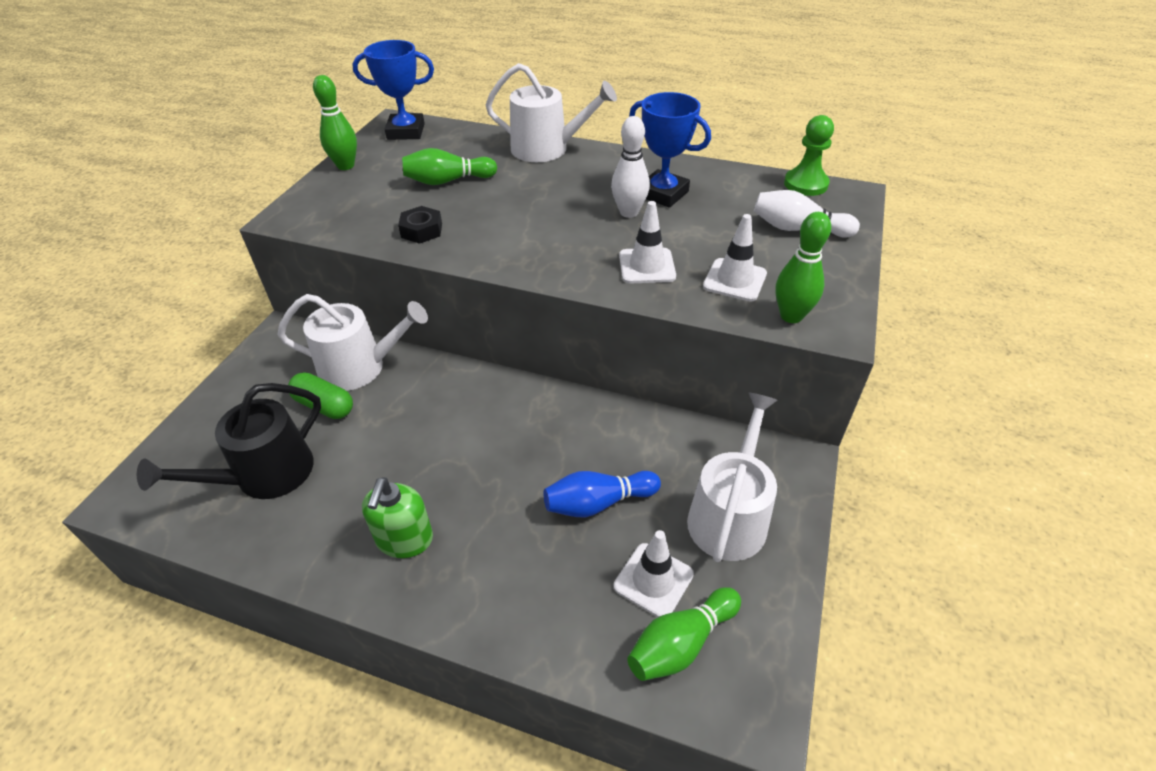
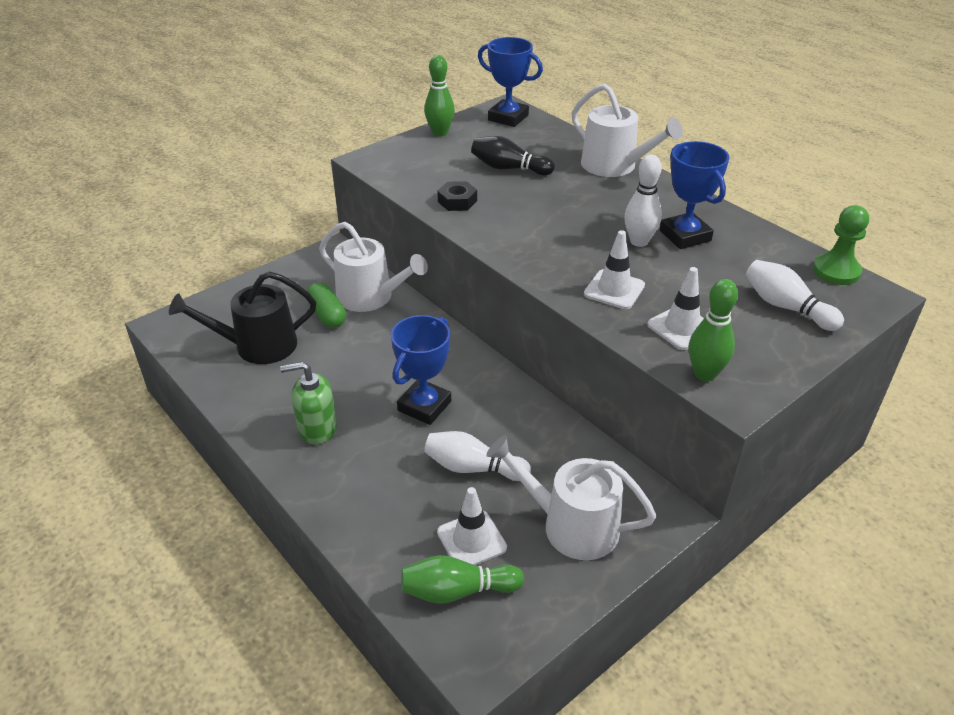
camera: 30 degrees right, 5 degrees down
(404, 539) = (317, 428): green soap dispenser -> green soap dispenser turned 45 degrees clockwise
(447, 181) = (508, 168): green bowling pin -> black bowling pin
(502, 460) = (424, 406): none -> blue trophy
(598, 503) = (473, 468): blue bowling pin -> white bowling pin
(729, 515) = (571, 525): white watering can -> white watering can turned 120 degrees counterclockwise

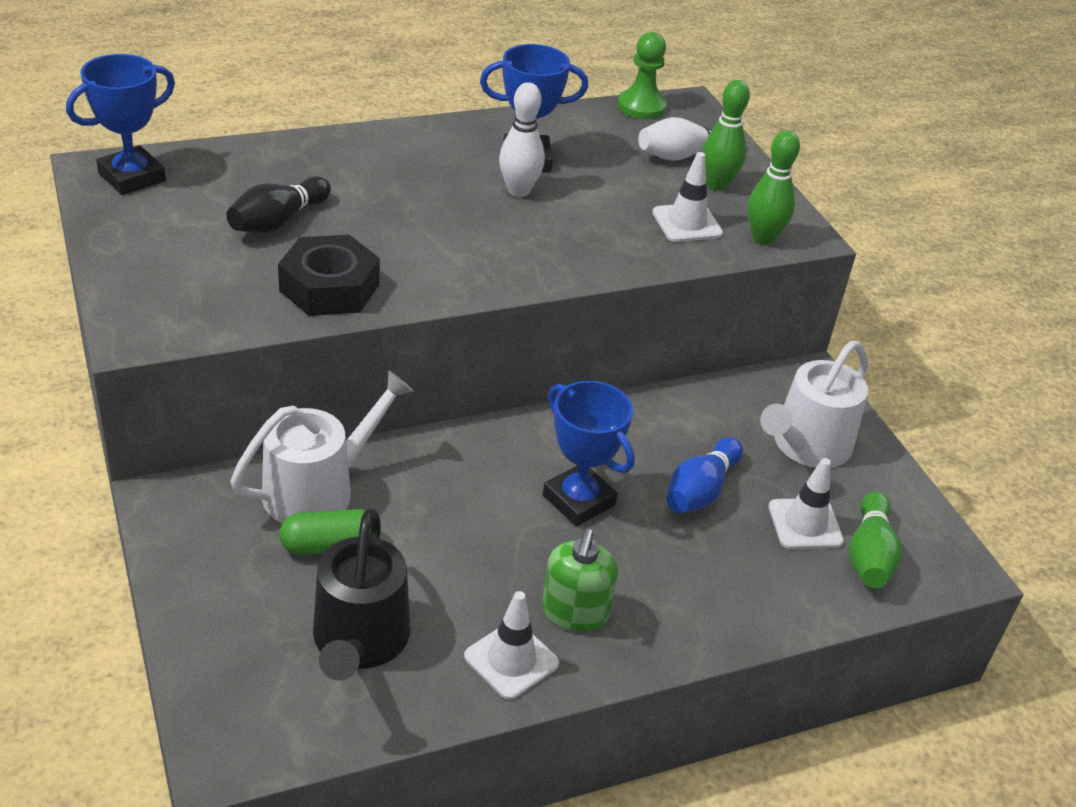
camera: 75 degrees left, 0 degrees up
(440, 133) = (116, 246): green bowling pin -> green bowling pin (717, 185)
(457, 201) = (329, 287): black nut -> black nut, size x1.69
(473, 468) = (700, 491): white bowling pin -> blue bowling pin
(614, 166) = (341, 146): white watering can -> none
(614, 290) = (600, 239): white traffic cone -> white traffic cone (511, 660)

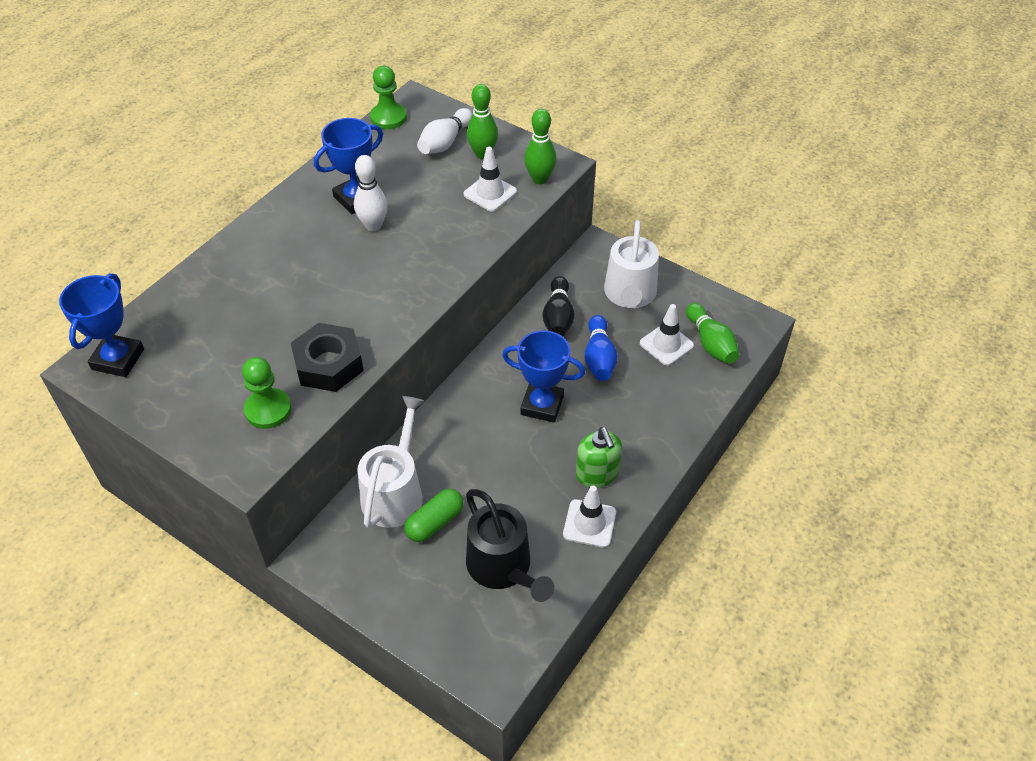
camera: 30 degrees left, 10 degrees up
(221, 294) = (268, 410): none -> green pawn
(278, 222) = (249, 336): black bowling pin -> black bowling pin (558, 317)

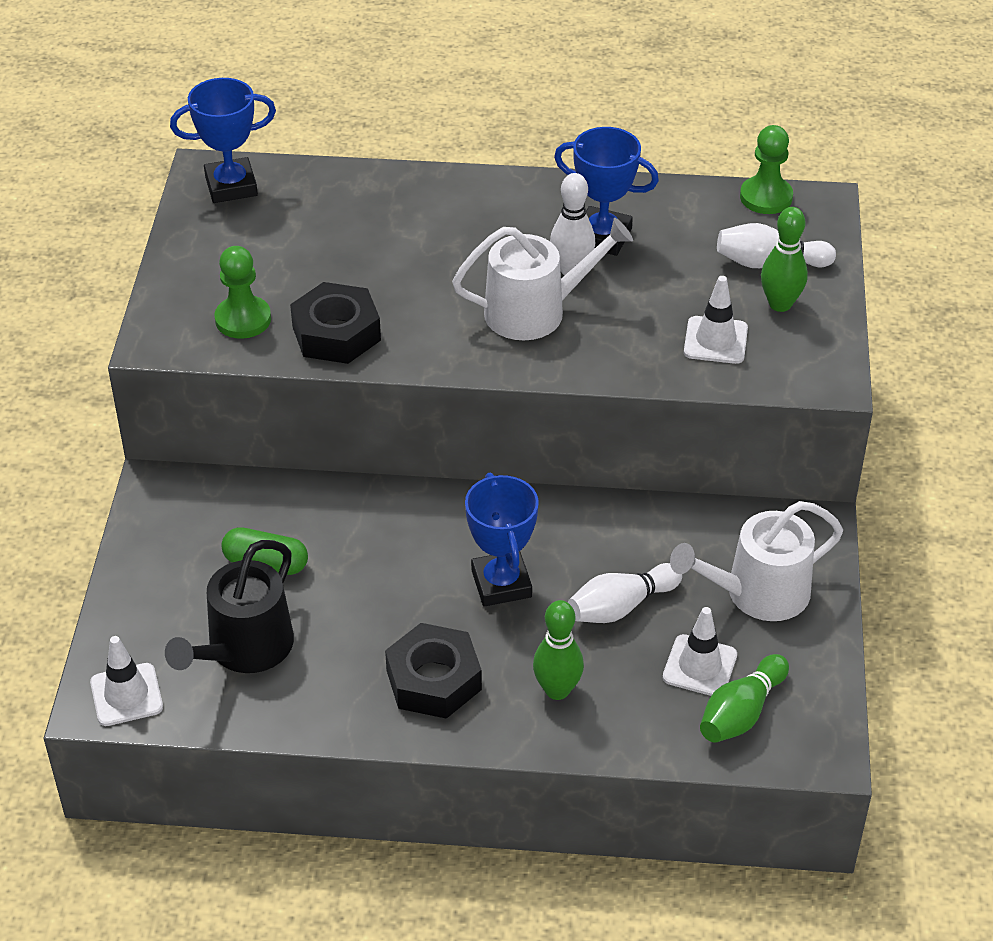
camera: 60 degrees right, 5 degrees down
(395, 493) = (283, 511): white watering can -> white watering can (535, 311)
(540, 179) = (783, 373): green bowling pin -> green bowling pin (557, 690)
(558, 317) = (656, 538): black bowling pin -> none
(589, 523) = (356, 702): white traffic cone -> white traffic cone (126, 695)
(597, 474) = (434, 680): green soap dispenser -> black nut
(599, 358) = (620, 607): blue bowling pin -> white bowling pin

